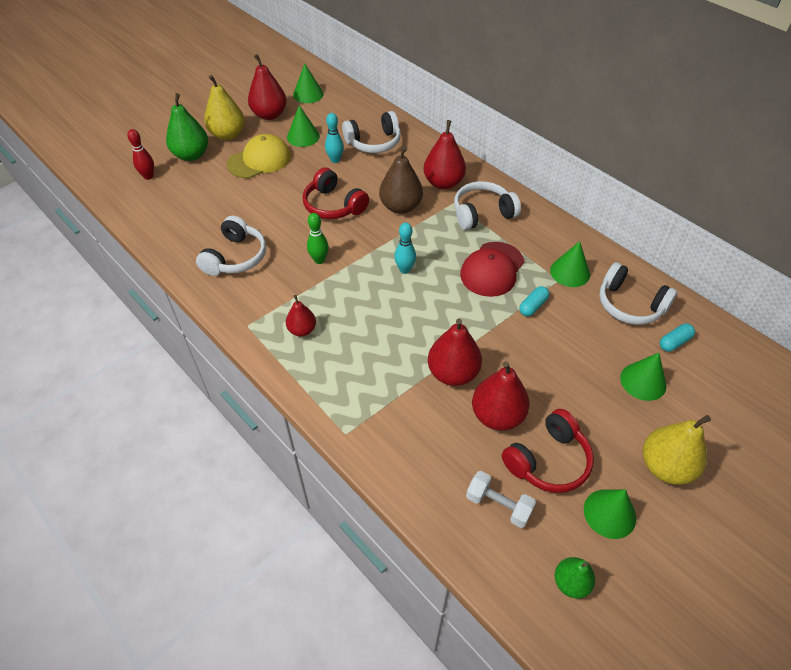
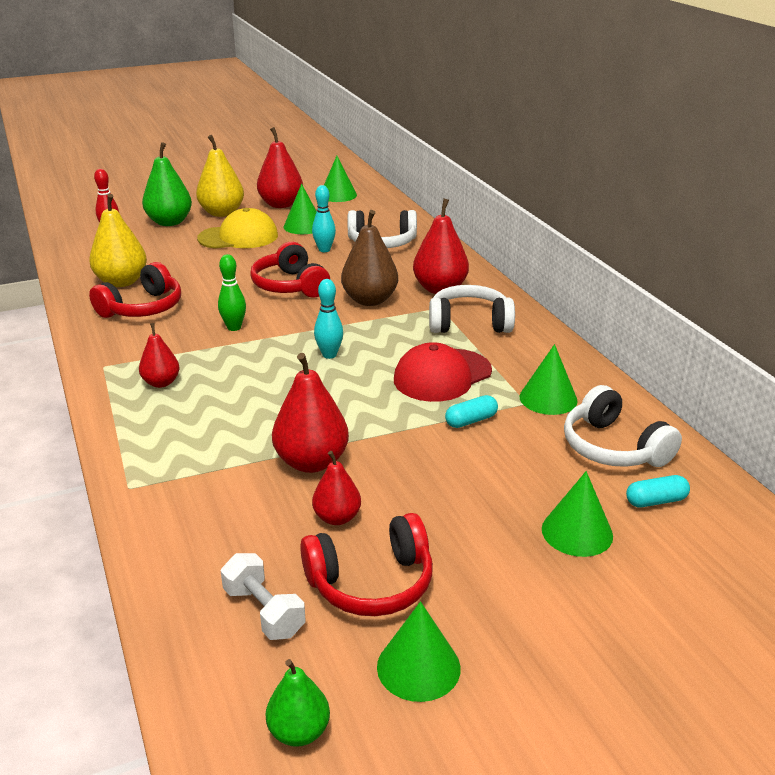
camera: 20 degrees right, 20 degrees down
(235, 257) = (142, 308): white headphones -> red headphones
(497, 415) = (337, 518): red pear -> red pear, size x0.59
(665, 467) = (545, 637): yellow pear -> yellow pear (121, 282)

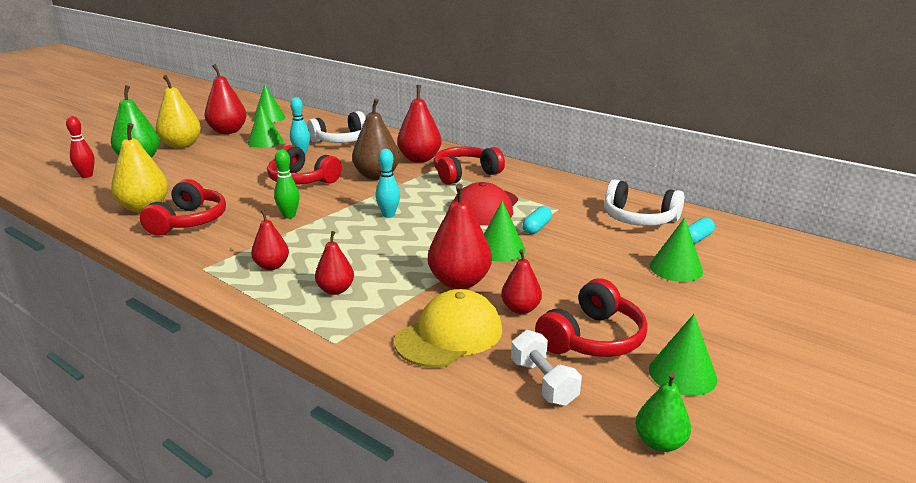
camera: 30 degrees left, 5 degrees down
(188, 430) = (335, 290): none -> red pear
(238, 237) = (217, 158): yellow cap -> yellow cap (449, 335)
(264, 612) = (543, 382): white dumbbell -> white dumbbell turned 45 degrees clockwise
(469, 323) = (465, 174): white headphones -> red headphones
(548, 398) = (568, 203): green cone -> green cone (500, 249)

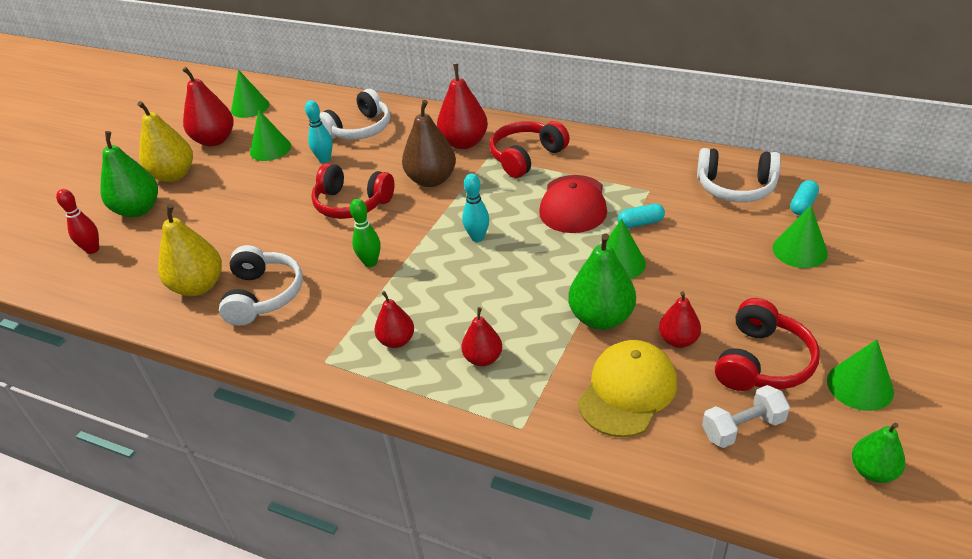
camera: 10 degrees left, 15 degrees up
(189, 221) = (263, 295): red headphones -> white headphones
(459, 282) = (601, 318): red pear -> green pear
(537, 228) = (640, 223): turquoise capsule -> turquoise capsule turned 60 degrees clockwise
(543, 382) = (742, 428): white dumbbell -> white dumbbell turned 75 degrees counterclockwise

